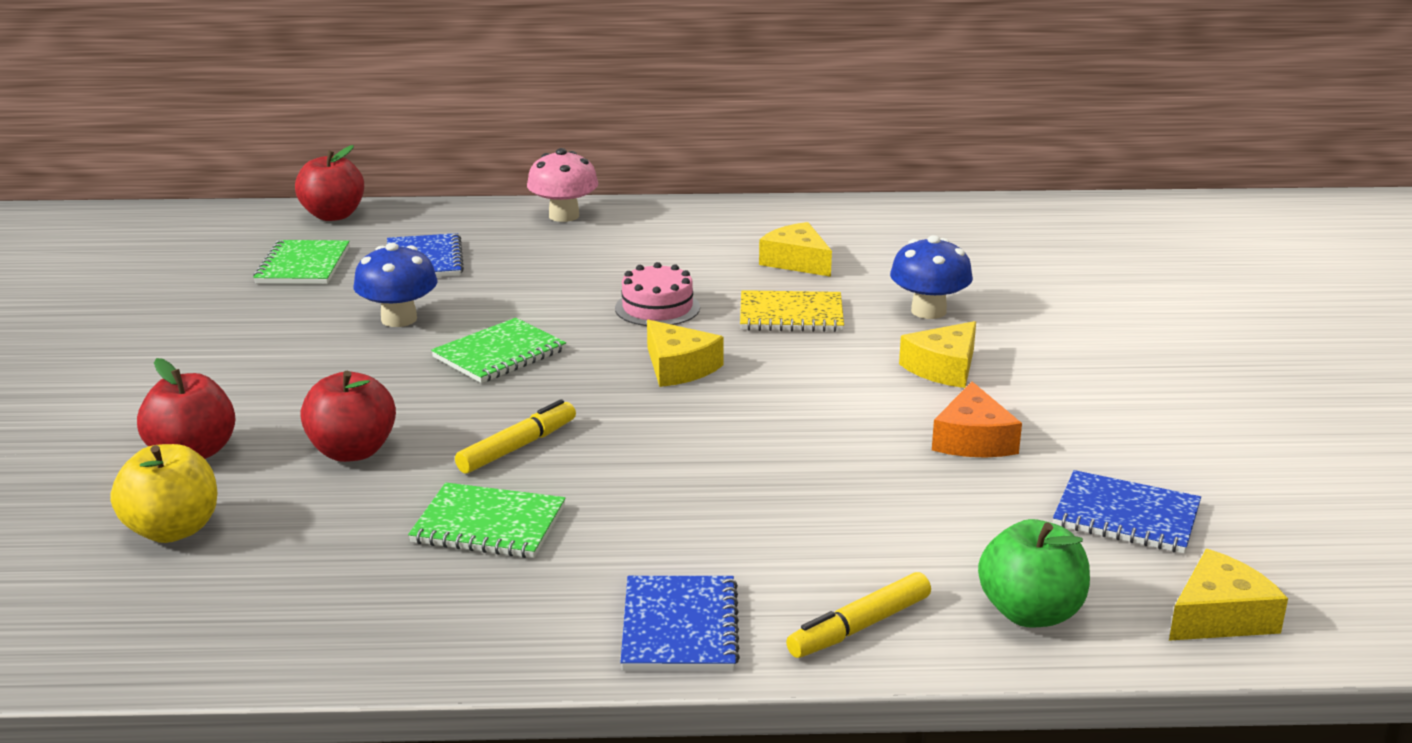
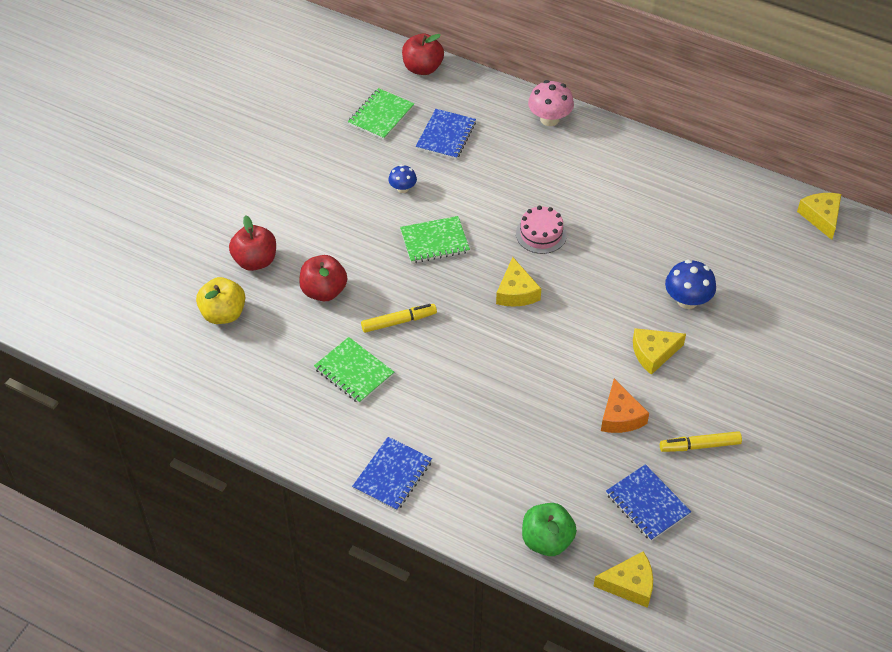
camera: 30 degrees right, 25 degrees up
(399, 319) = (402, 188): blue mushroom -> blue mushroom, size x0.60
(791, 315) = (608, 271): yellow notebook -> none
(796, 262) = (650, 221): yellow cheese -> yellow cheese (821, 217)
(859, 627) = (466, 512): yellow marker -> yellow marker (699, 446)
(973, 440) = (620, 416): orange cheese -> orange cheese turned 45 degrees counterclockwise

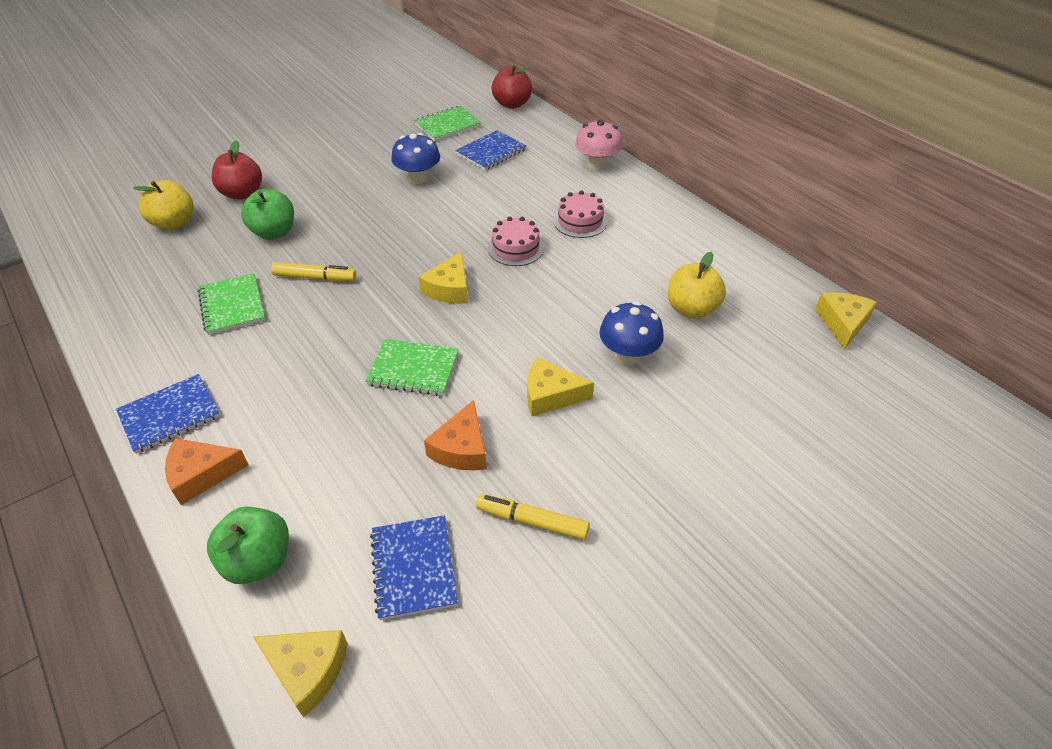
camera: 25 degrees right, 5 degrees down
(324, 291) = (274, 232): red apple -> green apple
(402, 188) = (418, 178): blue mushroom -> blue mushroom, size x1.67
(434, 241) = (409, 224): green notebook -> green notebook (413, 369)
(457, 505) = (201, 474): none -> orange cheese
(575, 188) = (580, 221): none -> pink cake
(710, 243) = (691, 309): none -> yellow apple

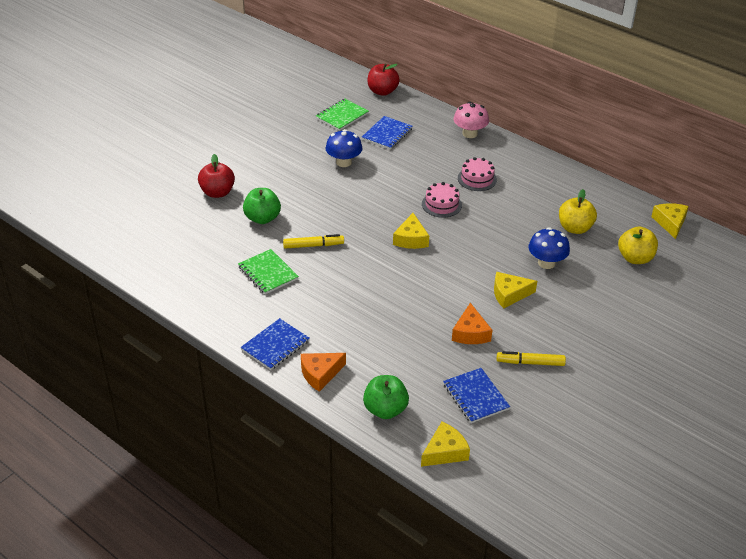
camera: 15 degrees left, 5 degrees down
(174, 223) = (182, 222): yellow apple -> yellow apple (635, 258)
(307, 670) = (445, 452): yellow cheese -> yellow cheese turned 45 degrees counterclockwise
(413, 369) = (415, 293): green notebook -> none

